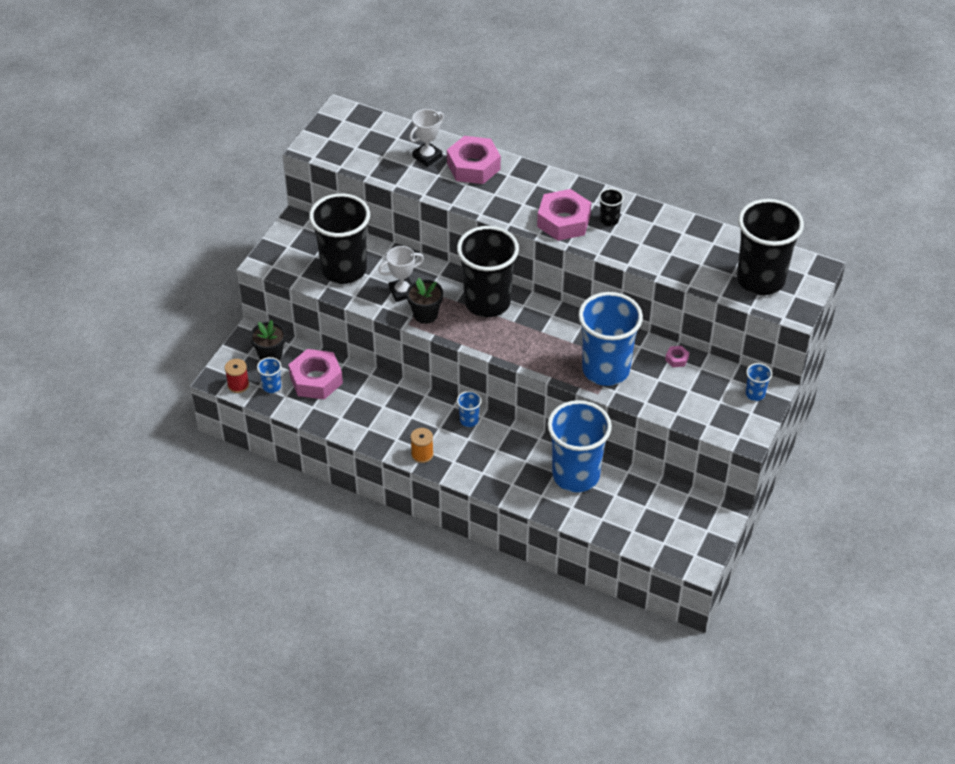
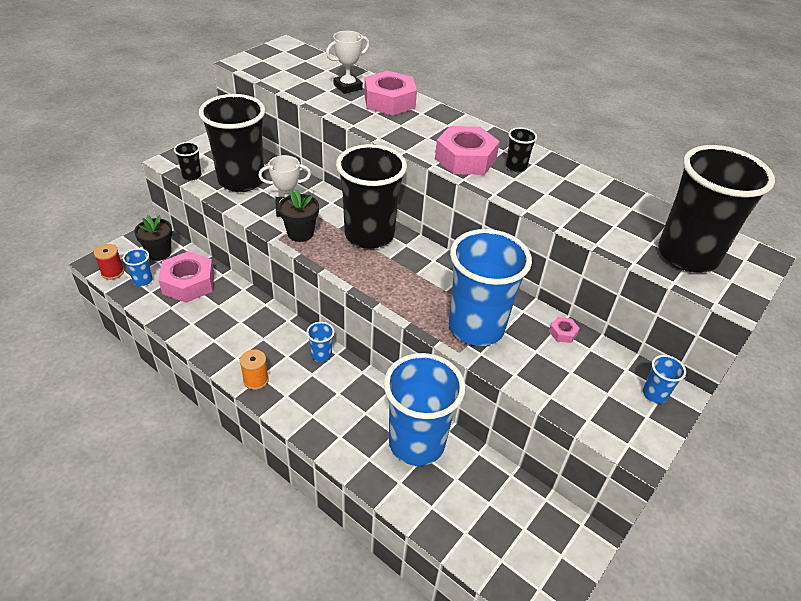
camera: 10 degrees right, 5 degrees down
(294, 275) = (192, 176): none -> black cup

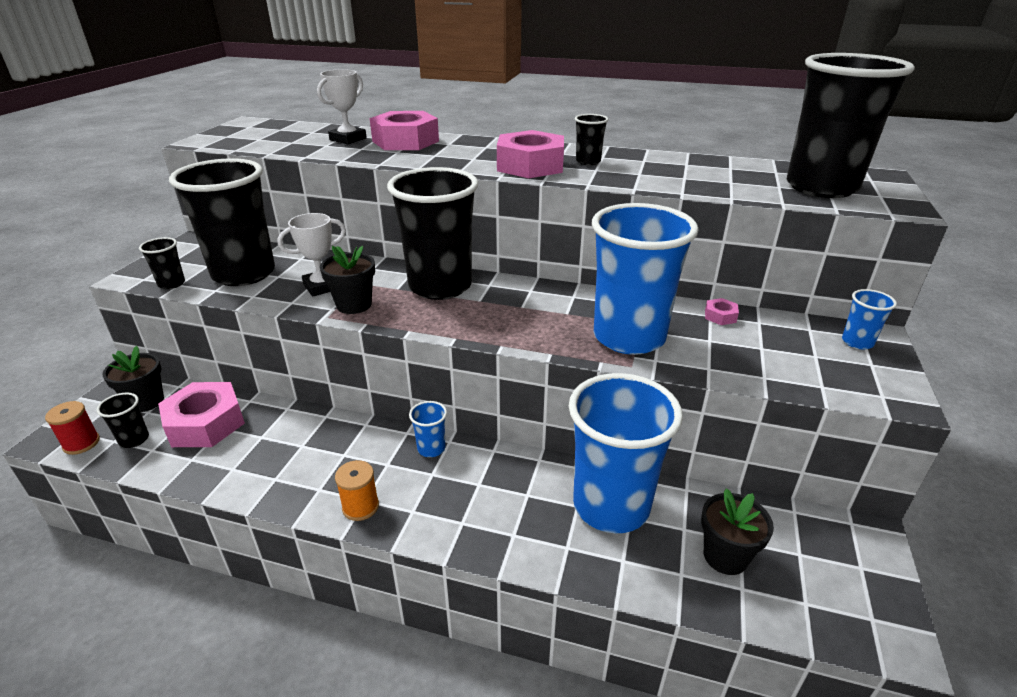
camera: 20 degrees left, 10 degrees down
(143, 280) = (134, 440): blue cup -> black cup
(470, 508) = (725, 556): none -> black flower pot

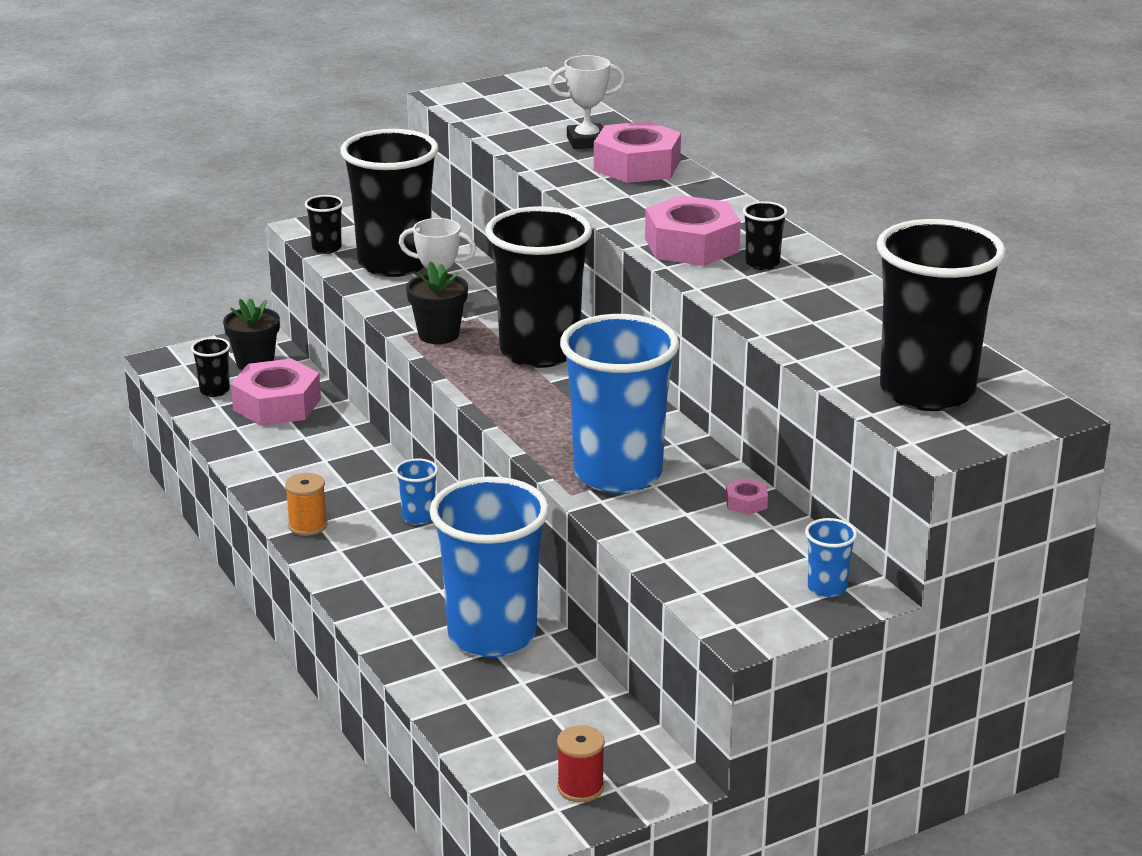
camera: 45 degrees right, 5 degrees down
(81, 443) = (178, 375): red spool -> red spool (580, 788)
(725, 556) = (520, 714): black flower pot -> none

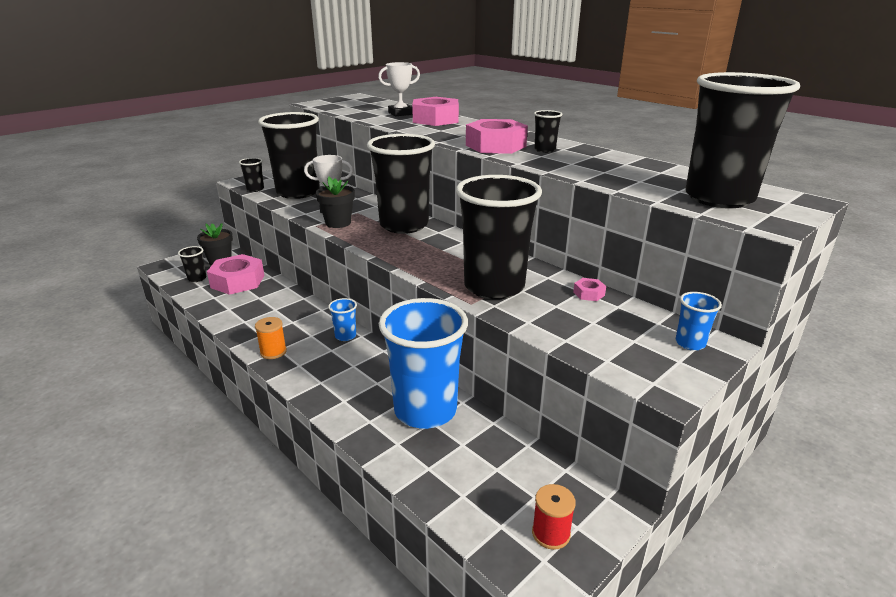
camera: 15 degrees left, 0 degrees up
(617, 474) = (494, 287): blue cup -> black cup

